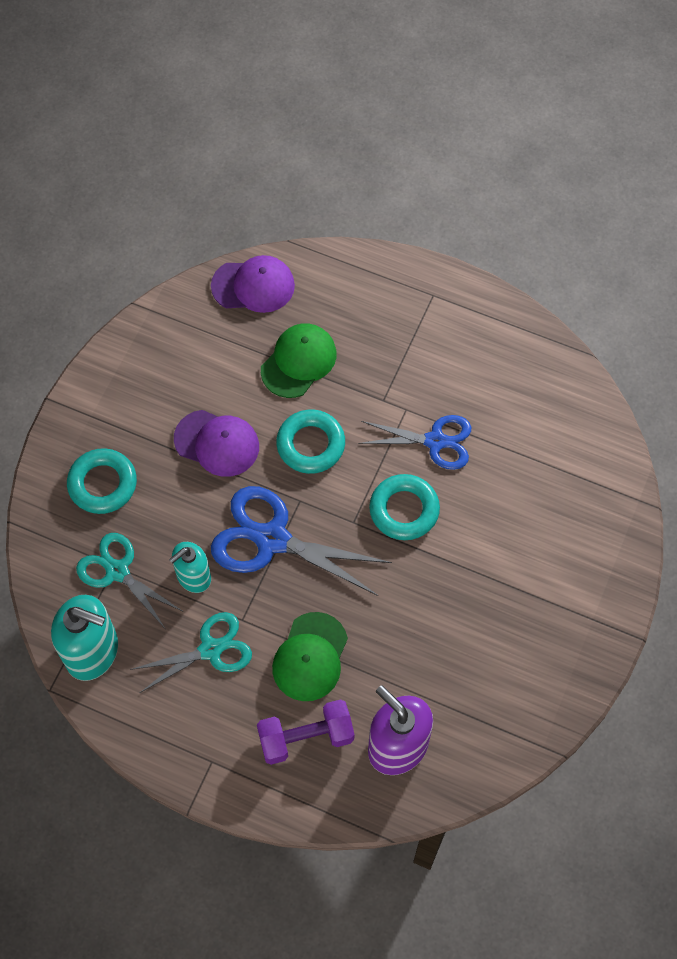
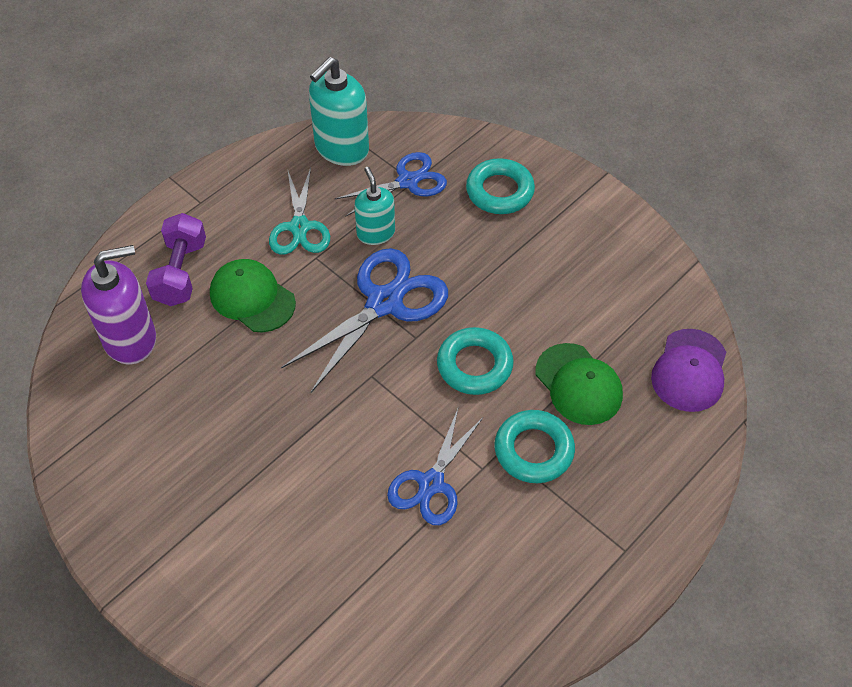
camera: 110 degrees right, 10 degrees down
(117, 571) = (407, 181): turquoise scissors -> blue scissors
(217, 443) = (508, 287): purple cap -> none
(404, 510) = (364, 425): turquoise ring -> turquoise ring (533, 450)

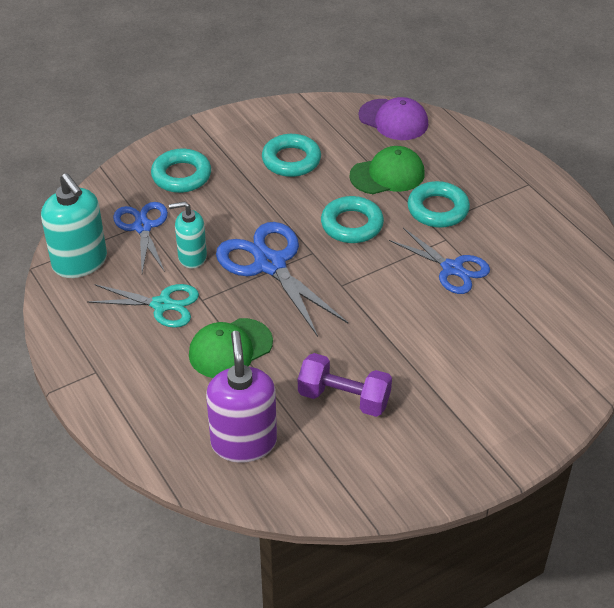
camera: 75 degrees left, 10 degrees down
(180, 272) = (178, 396): purple dumbbell -> purple dumbbell (344, 398)
(566, 282) = (291, 160): none -> turquoise ring

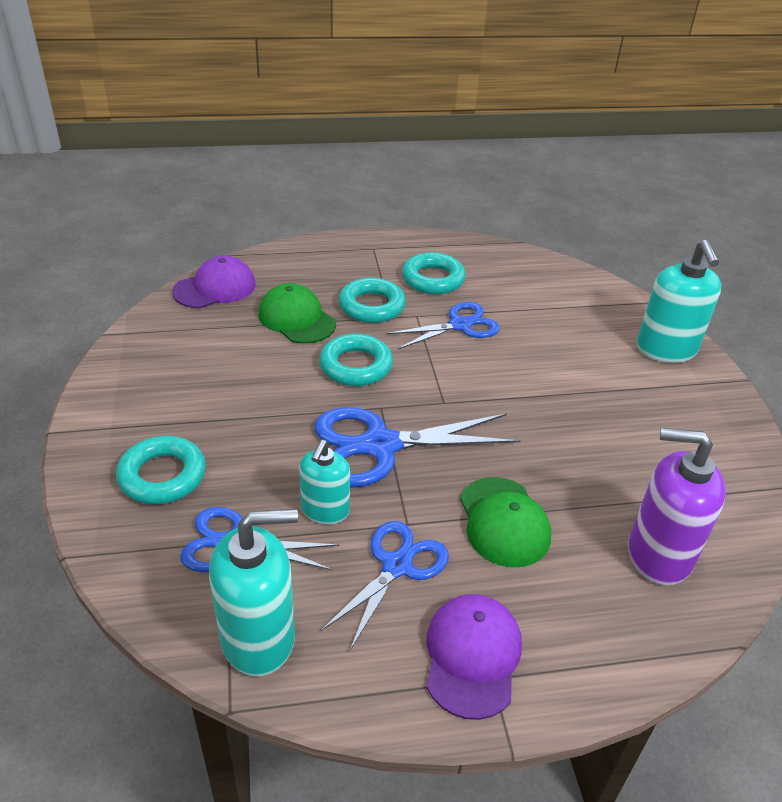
camera: 70 degrees left, 5 degrees down
(107, 359) = (472, 656): none -> purple cap
(162, 305) = (396, 566): turquoise scissors -> blue scissors
(291, 160) = (216, 375): turquoise ring -> turquoise ring (433, 279)
(344, 398) = (612, 453): purple dumbbell -> none
(387, 175) = (296, 319): green cap -> green cap turned 45 degrees counterclockwise
(523, 417) = (666, 349): none -> turquoise soap dispenser

